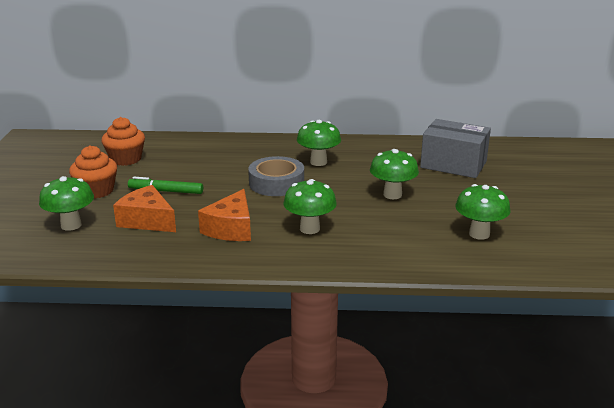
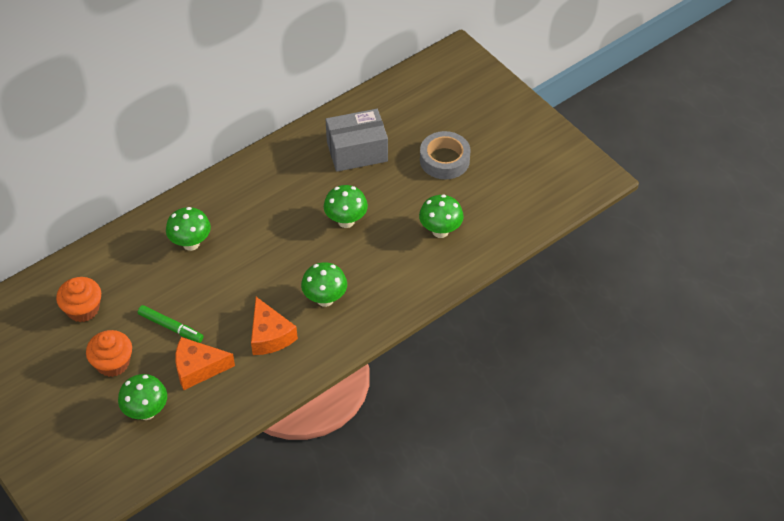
camera: 40 degrees left, 25 degrees up
(166, 191) = (171, 327): green marker -> green marker turned 120 degrees counterclockwise
(276, 183) = (246, 261): grey tape -> grey tape (444, 160)
(318, 162) = (251, 212): green mushroom -> green mushroom (191, 243)

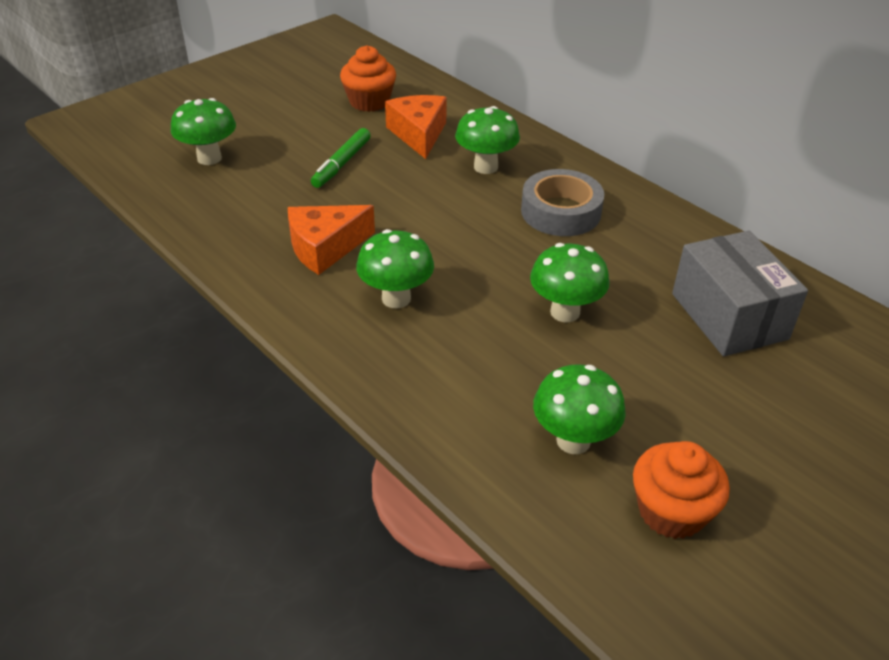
camera: 85 degrees right, 10 degrees down
(113, 363) = (287, 128): orange cupcake -> orange cupcake (671, 511)
(198, 368) = (272, 191): orange cheese -> orange cheese (418, 134)
(444, 160) = (763, 440): grey tape -> grey tape (561, 212)

